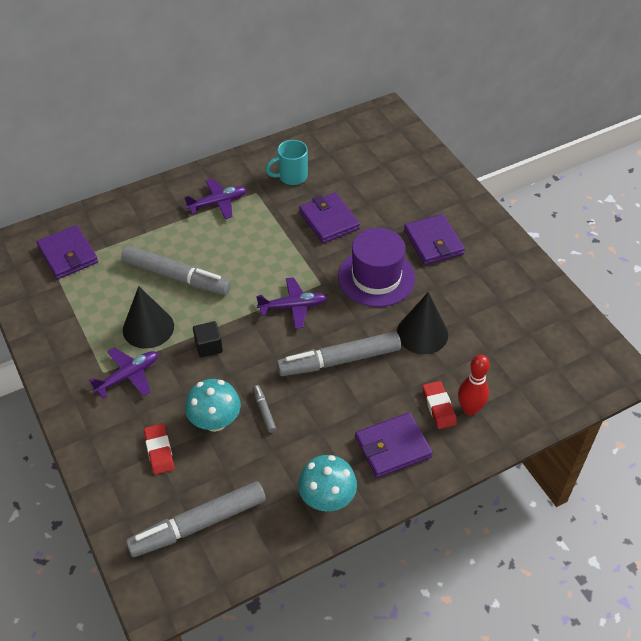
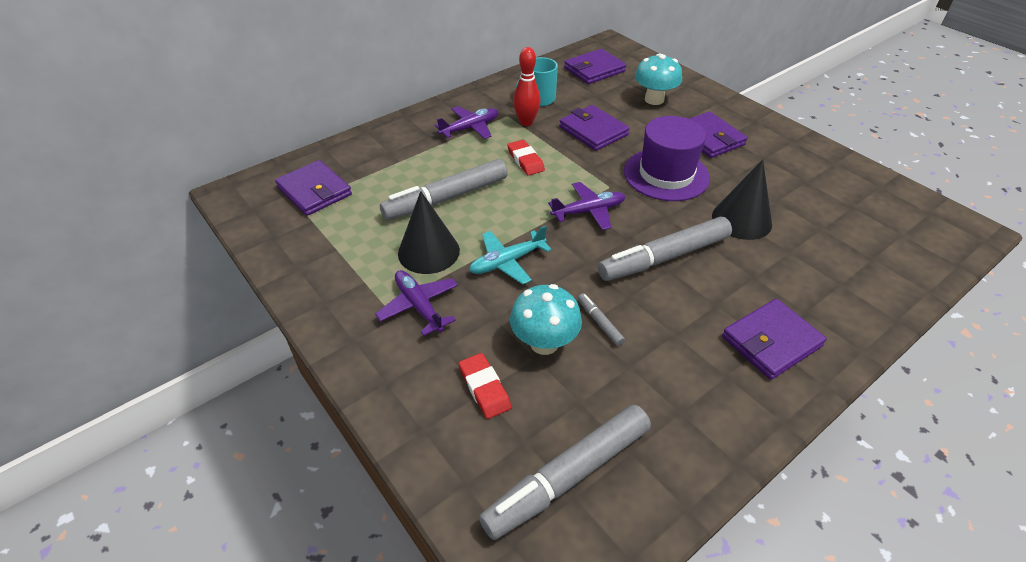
camera: 10 degrees left, 5 degrees down
(128, 376) = (419, 306): purple plane -> purple plane turned 75 degrees counterclockwise
(176, 277) = (446, 198): grey marker -> grey marker turned 135 degrees clockwise
(208, 346) = (507, 262): black cube -> turquoise plane
(327, 499) = (722, 415): turquoise mushroom -> turquoise mushroom (654, 99)
(358, 145) = (594, 70): none -> purple wallet
(439, 407) = (799, 290): red eraser -> red eraser (525, 160)
(469, 409) = (835, 288): red bowling pin -> red bowling pin (526, 122)

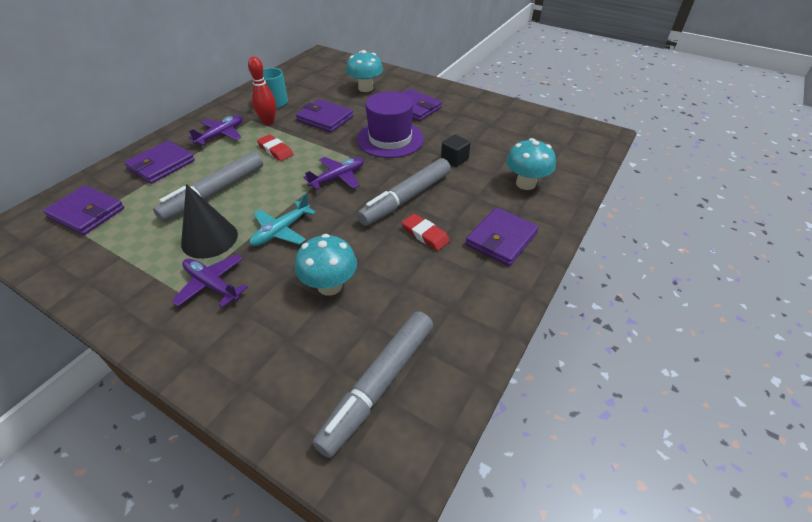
camera: 20 degrees left, 0 degrees up
(484, 388) = (288, 335): red eraser -> red eraser (425, 234)
(594, 70) = (313, 75): purple wallet -> purple wallet (161, 165)
(599, 322) = (370, 258): grey marker -> none
(741, 220) = (454, 159): black cone -> black cube
(829, 275) = (525, 183): none -> turquoise mushroom

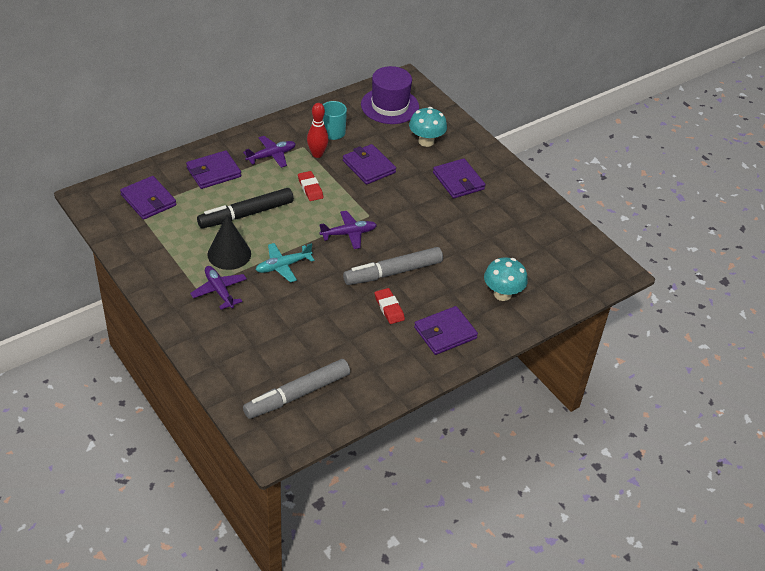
camera: 20 degrees right, 0 degrees up
(214, 193) = (246, 214): grey marker -> black marker
(330, 286) = (298, 321): turquoise mushroom -> none
(390, 139) = (414, 209): purple hat -> purple hat (390, 106)
(454, 159) = (458, 249): black cube -> none

